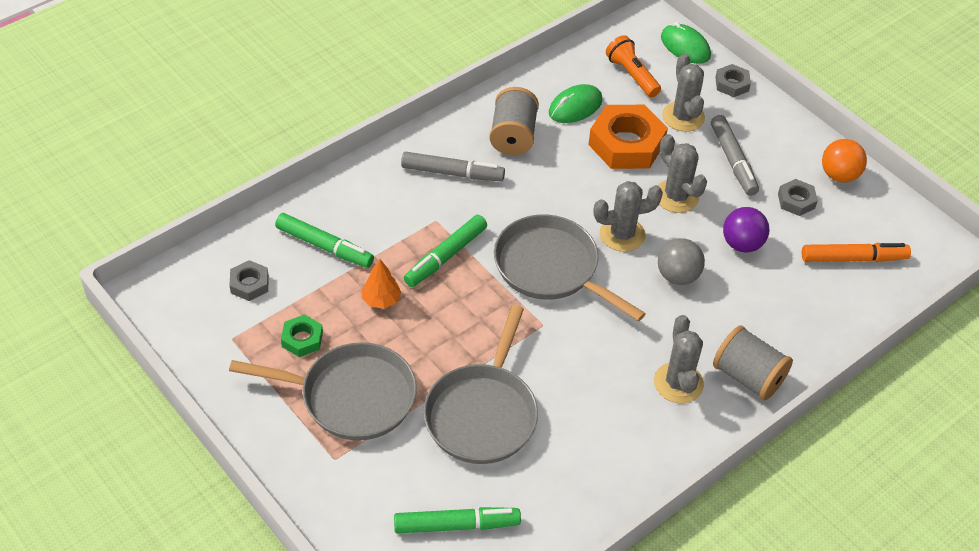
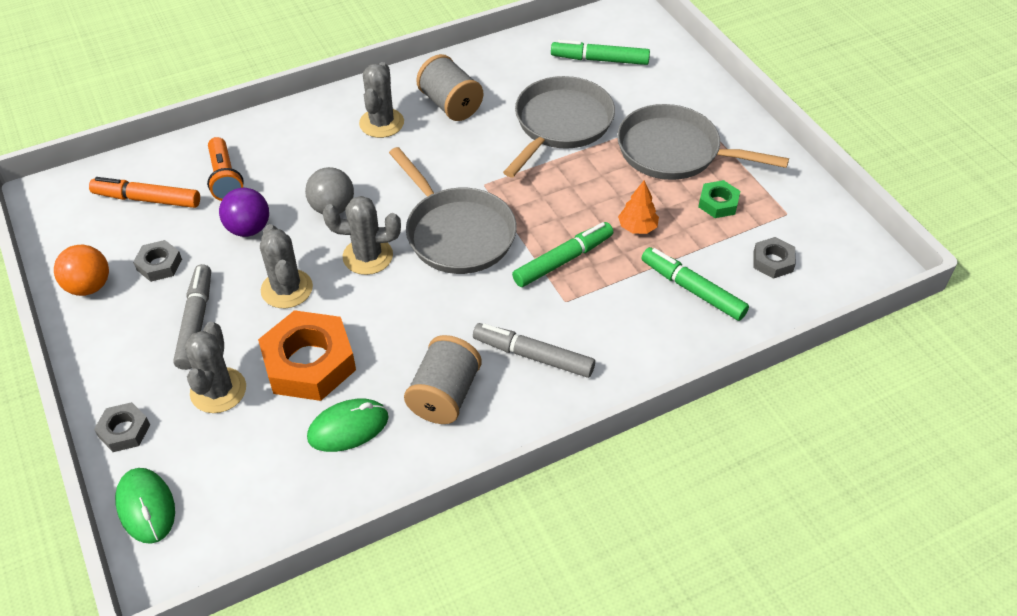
camera: 165 degrees left, 0 degrees up
(632, 75) = (248, 467): orange flashlight -> orange flashlight (225, 178)
(748, 377) = (318, 119): grey spool -> grey spool (450, 105)

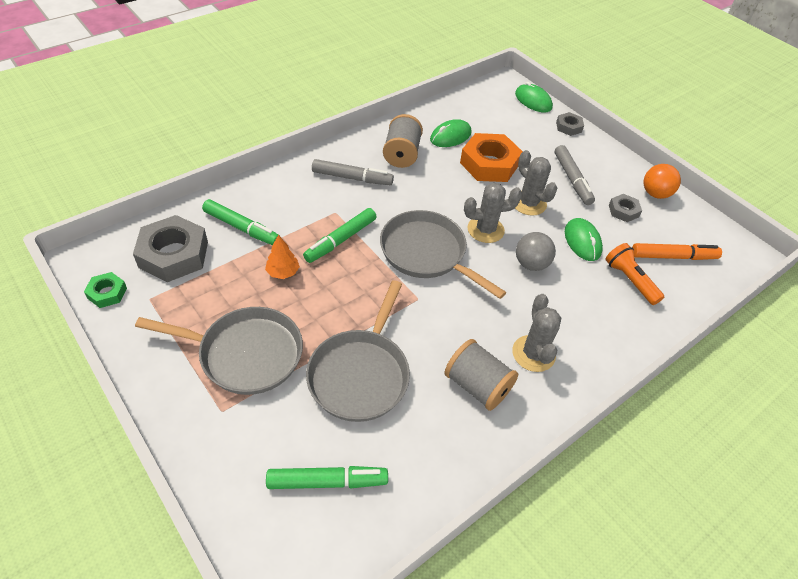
camera: 165 degrees right, 0 degrees up
(218, 390) = (532, 147): grey cactus -> none
(248, 229) = (582, 241): purple ball -> green mouse
(718, 203) = (210, 302): green nut -> green nut (107, 293)
(773, 261) = (174, 255): grey nut -> grey nut, size x2.00

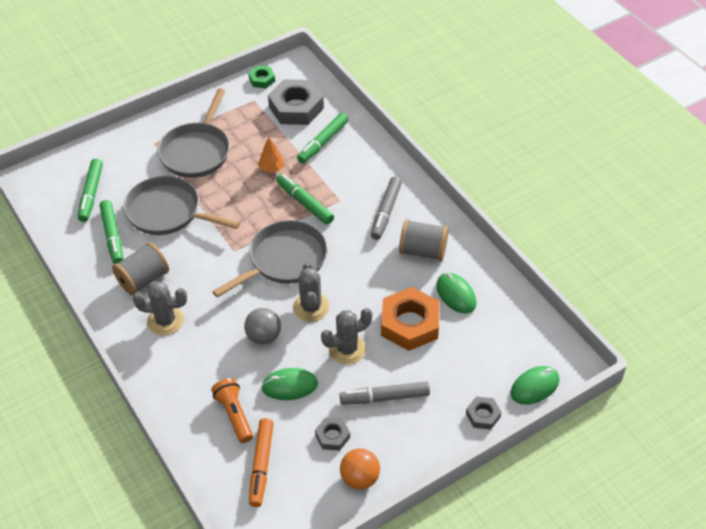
camera: 100 degrees right, 0 degrees up
(408, 436) = (112, 236): none -> green marker
(630, 280) = (234, 415): orange flashlight -> orange flashlight turned 90 degrees counterclockwise

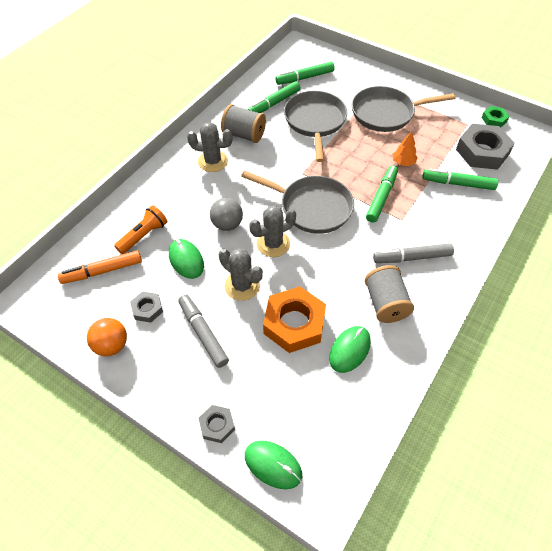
camera: 65 degrees right, 5 degrees up
(165, 321) = (213, 161): grey cactus -> grey cactus turned 60 degrees counterclockwise

